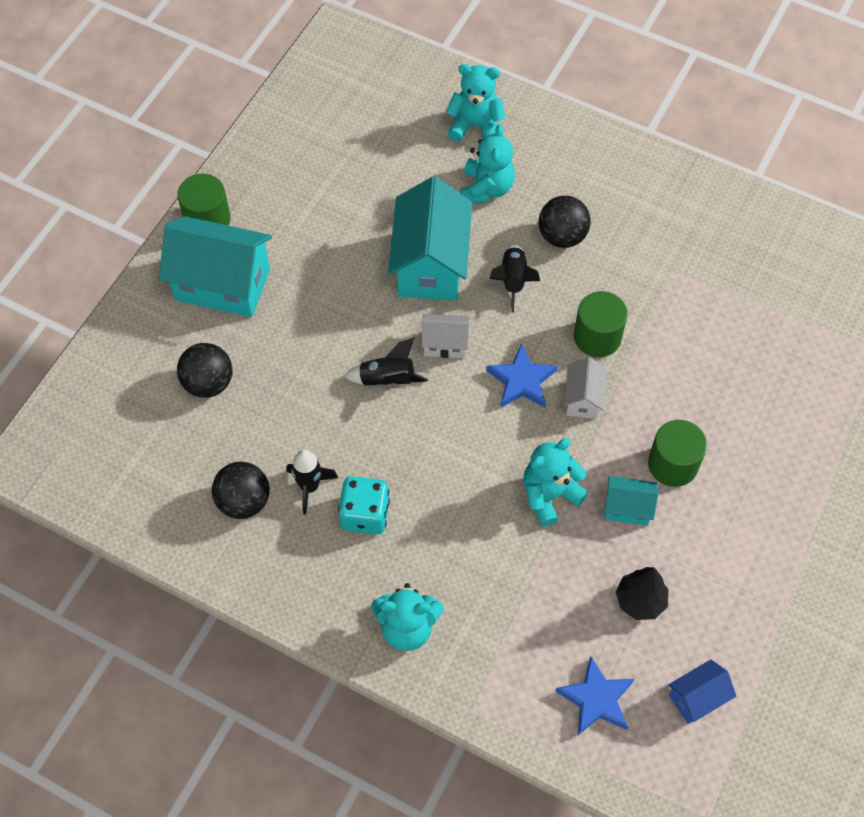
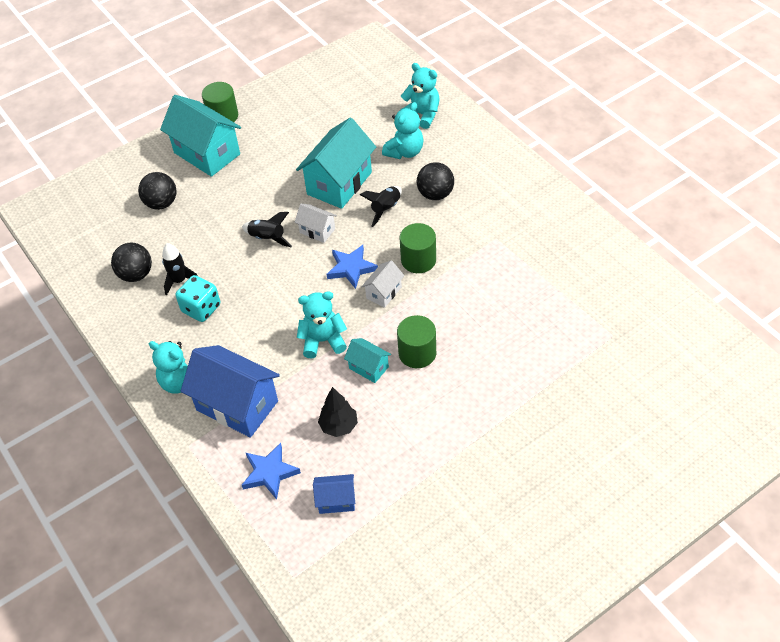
camera: 30 degrees right, 10 degrees down
(499, 628) = (237, 405): none -> blue house

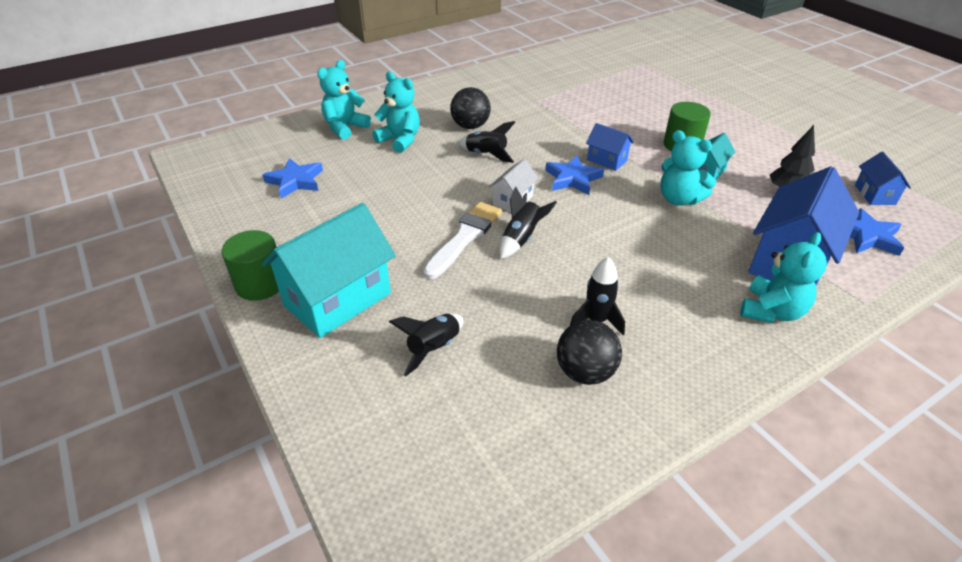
camera: 90 degrees left, 10 degrees down
(161, 203) = (434, 349): black ball -> black rocket
(201, 308) = (645, 296): turquoise dice -> none
(269, 206) = (464, 237): none -> white brush
(323, 341) = (679, 199): turquoise teddy bear -> turquoise teddy bear turned 45 degrees counterclockwise
(338, 105) = (295, 181): none -> blue star
(339, 183) = (437, 183): turquoise house -> none
(384, 293) = (607, 160): white house -> blue house
(418, 260) = (561, 139): green cylinder -> none

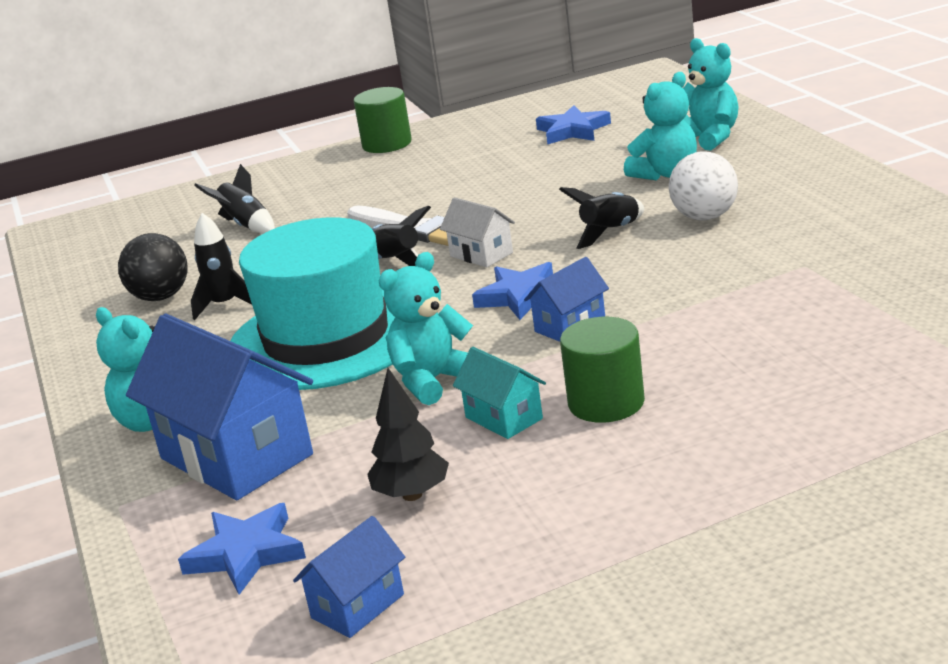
camera: 105 degrees right, 15 degrees down
(337, 299) = (343, 178): turquoise house -> none
(470, 126) = (705, 217): black ball -> white ball
(639, 251) = (326, 338): none -> turquoise hat
(874, 194) = (357, 606): blue house -> blue house turned 60 degrees counterclockwise

